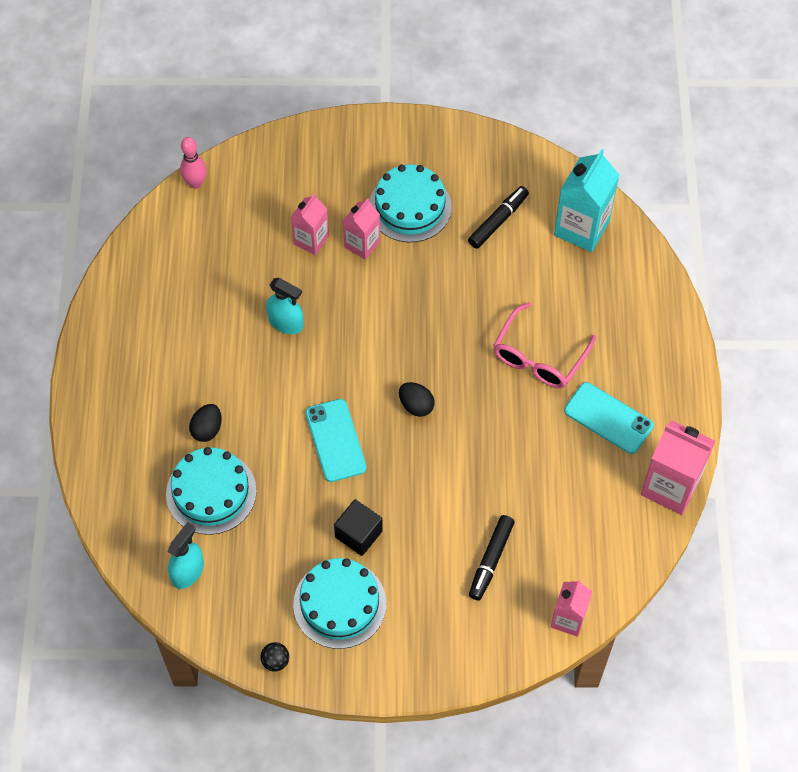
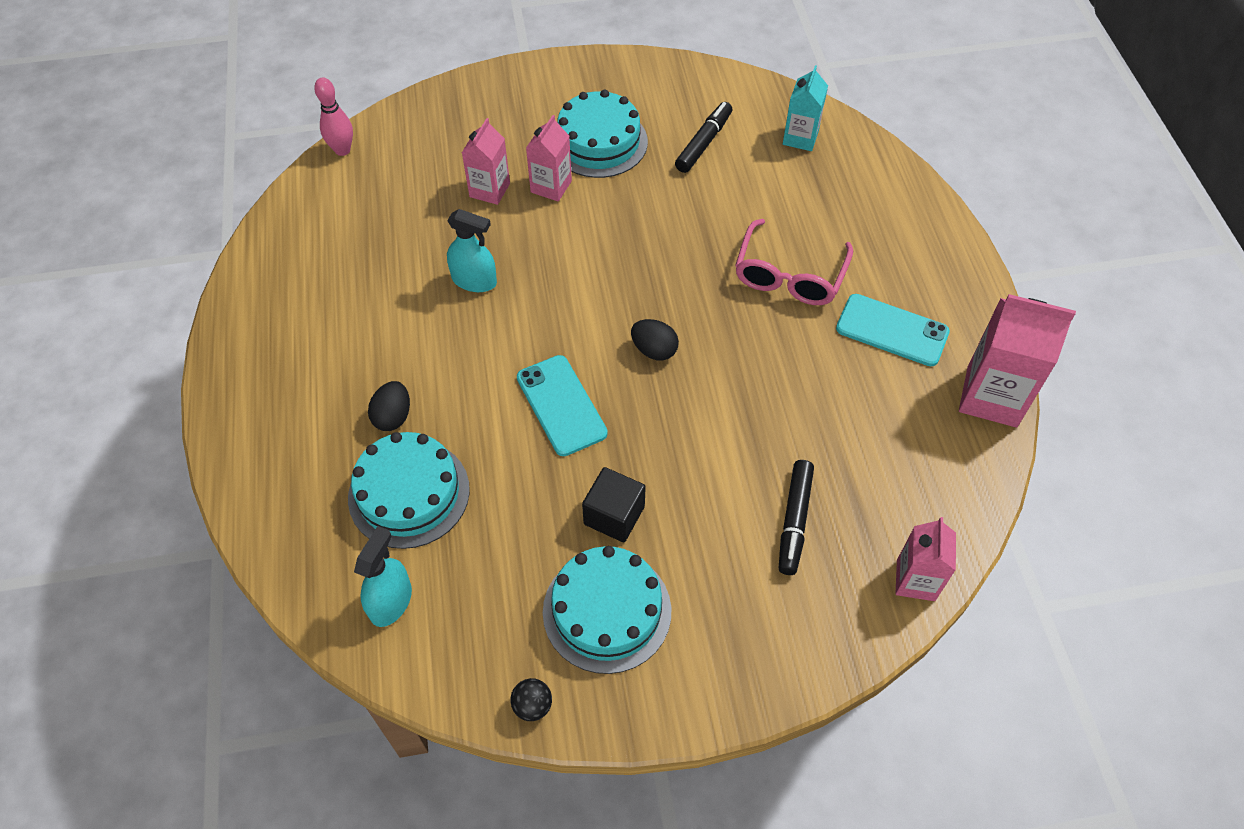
camera: 10 degrees left, 5 degrees down
(581, 228) = (800, 138): turquoise carton -> turquoise carton, size x0.61

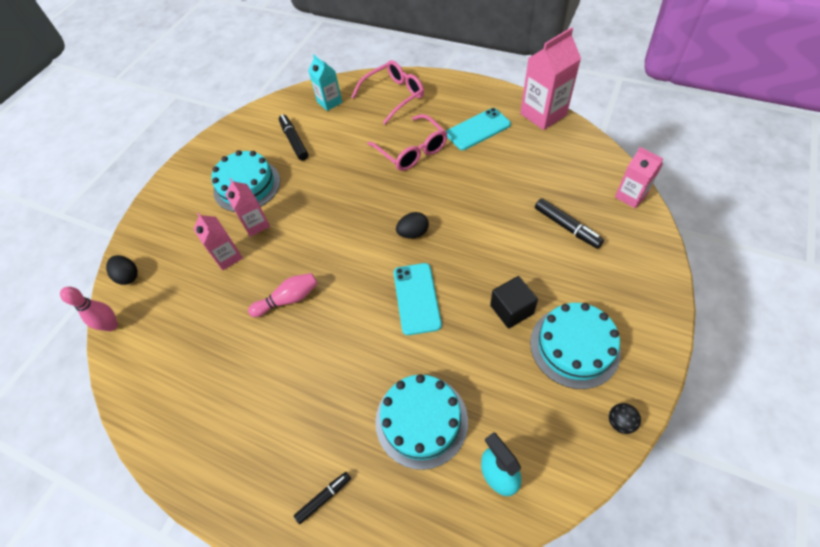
camera: 50 degrees left, 0 degrees up
(274, 450) = (324, 498): none -> black marker
(393, 416) = (354, 401): black egg -> black egg (128, 276)
(474, 280) = (288, 299): turquoise spray bottle -> pink bowling pin
(561, 405) = (416, 298): turquoise phone -> turquoise phone turned 75 degrees clockwise
(873, 200) = (394, 96): none -> pink glasses

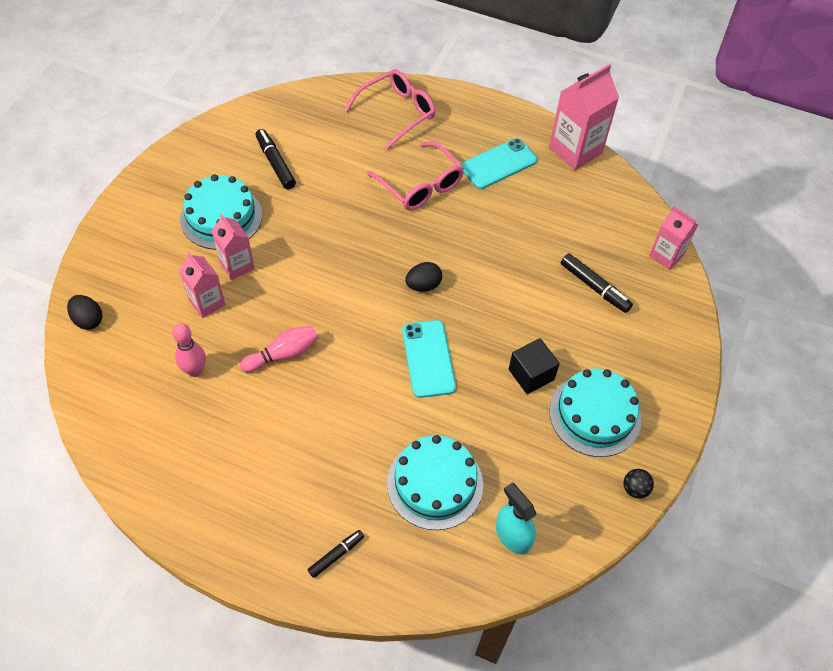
camera: 10 degrees left, 0 degrees up
(112, 325) = (77, 376): pink bowling pin -> pink bowling pin (195, 370)
(329, 102) = (317, 115): turquoise carton -> none

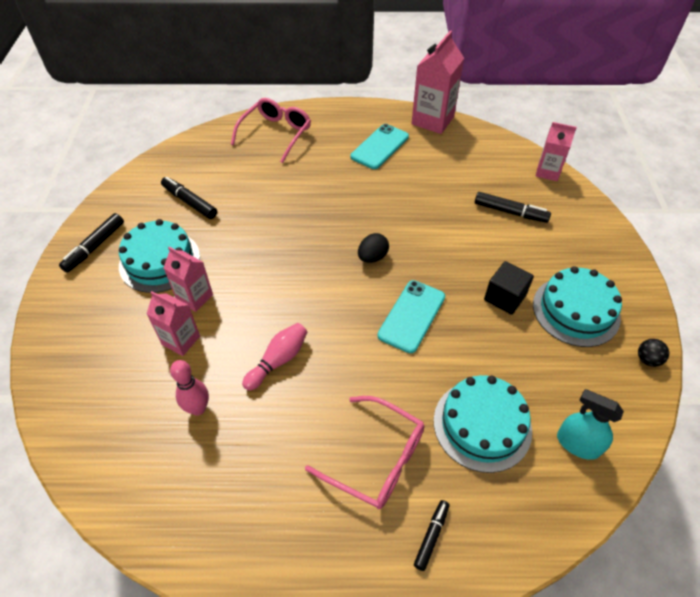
camera: 20 degrees left, 5 degrees down
(88, 320) = (63, 400): black egg -> none
(169, 181) = (95, 247): none -> black marker
(420, 185) = (325, 181): pink glasses -> pink glasses (376, 459)
(428, 358) = (411, 316): turquoise phone -> turquoise phone turned 60 degrees clockwise

